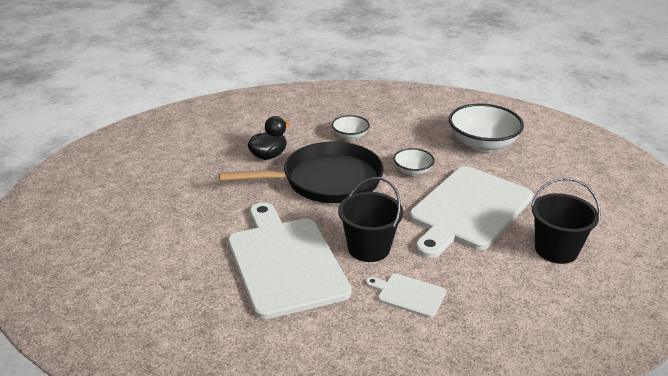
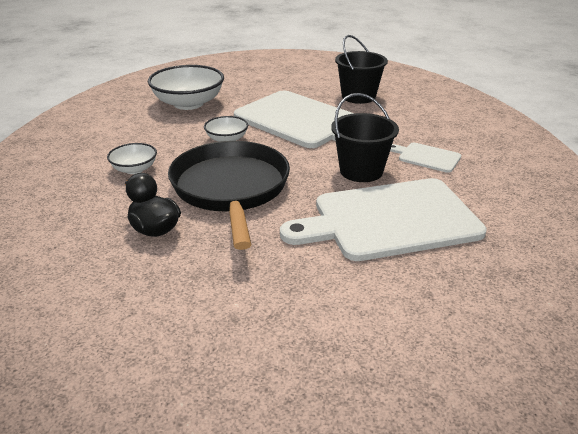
camera: 85 degrees left, 0 degrees up
(408, 294) = (427, 157): white cutting board -> white cutting board turned 90 degrees clockwise

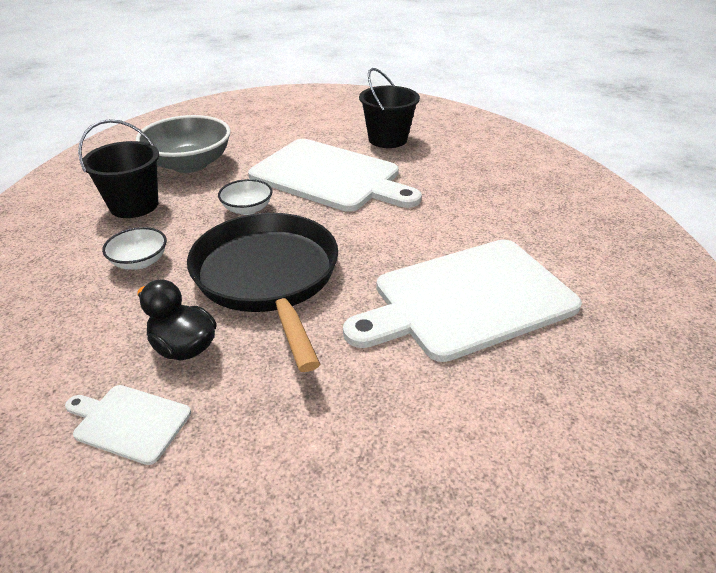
camera: 10 degrees left, 5 degrees up
(188, 103) = (189, 164): white bowl -> grey bowl
(361, 171) = (417, 236): black bucket -> black bucket (134, 205)
(427, 157) = (485, 211): white cutting board -> white cutting board (129, 422)

